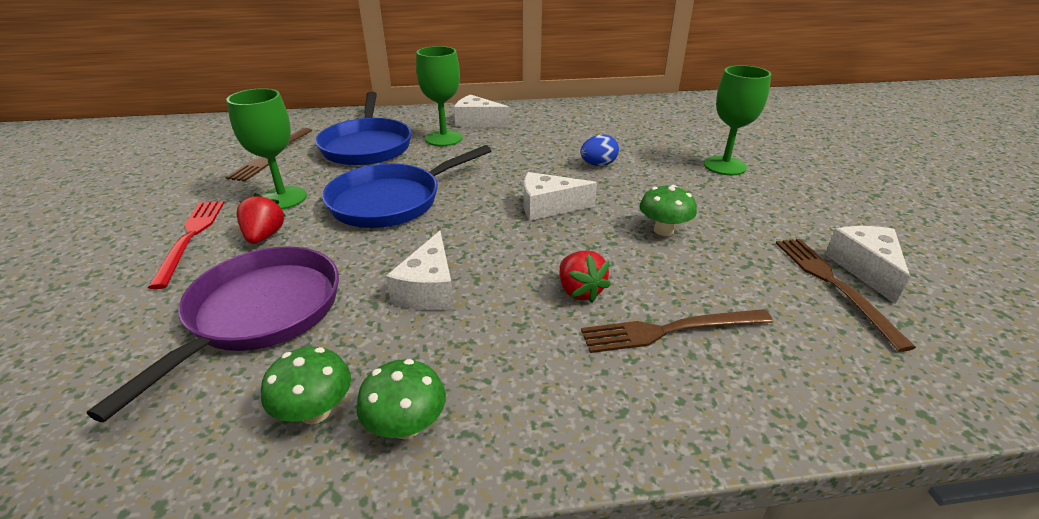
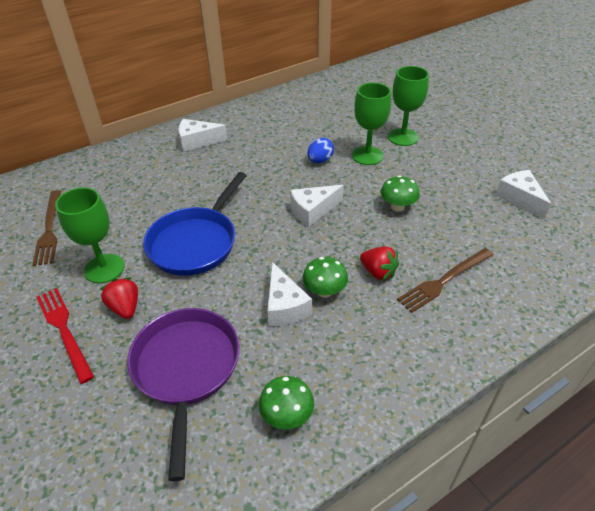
camera: 25 degrees left, 10 degrees up
(367, 146) = (126, 193): blue pan -> none
(406, 426) = (346, 400): green mushroom -> green mushroom (324, 291)
(444, 138) = (184, 167): green goblet -> green goblet (367, 155)
(833, 284) = (509, 216): brown fork -> none

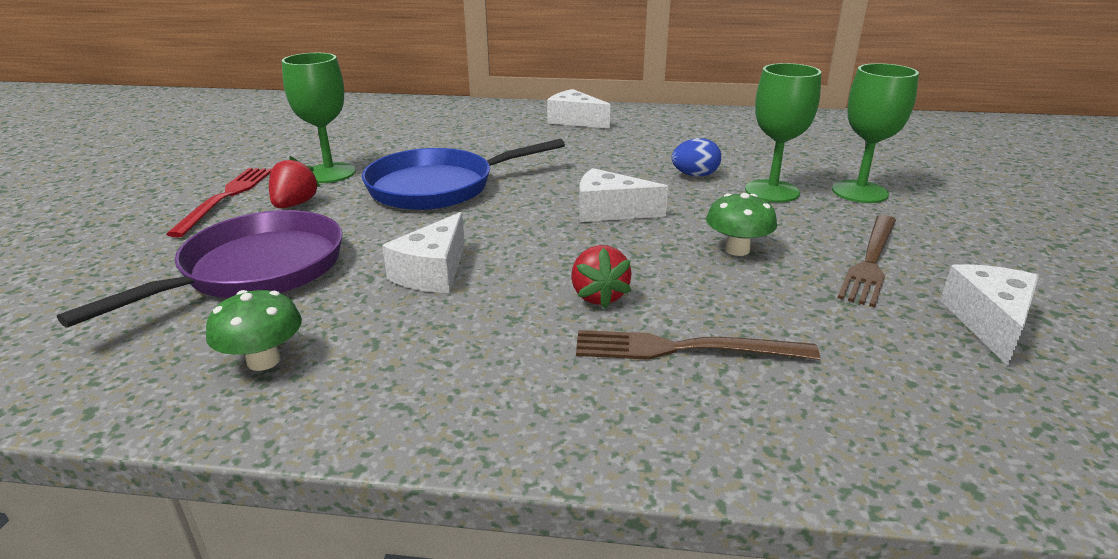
camera: 40 degrees right, 15 degrees down
(49, 229) = (338, 134): brown fork -> brown fork (870, 261)
(324, 291) = (500, 281): green mushroom -> none

